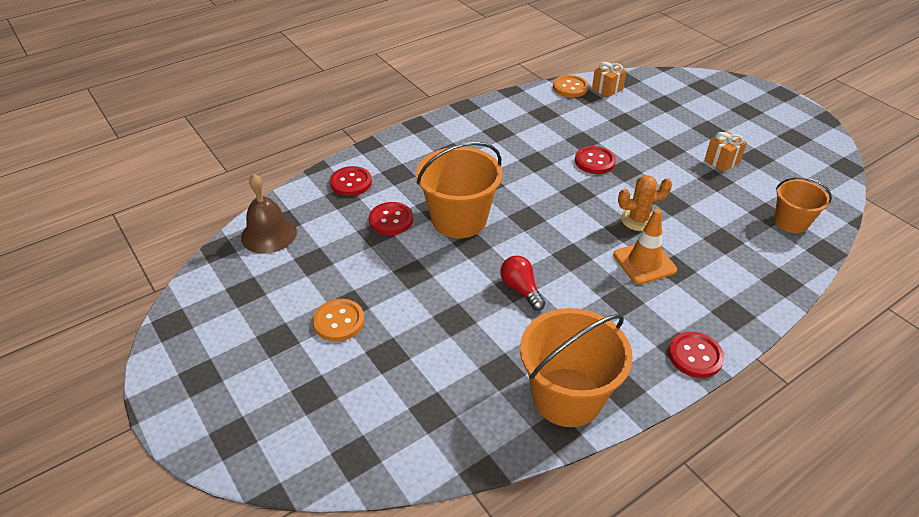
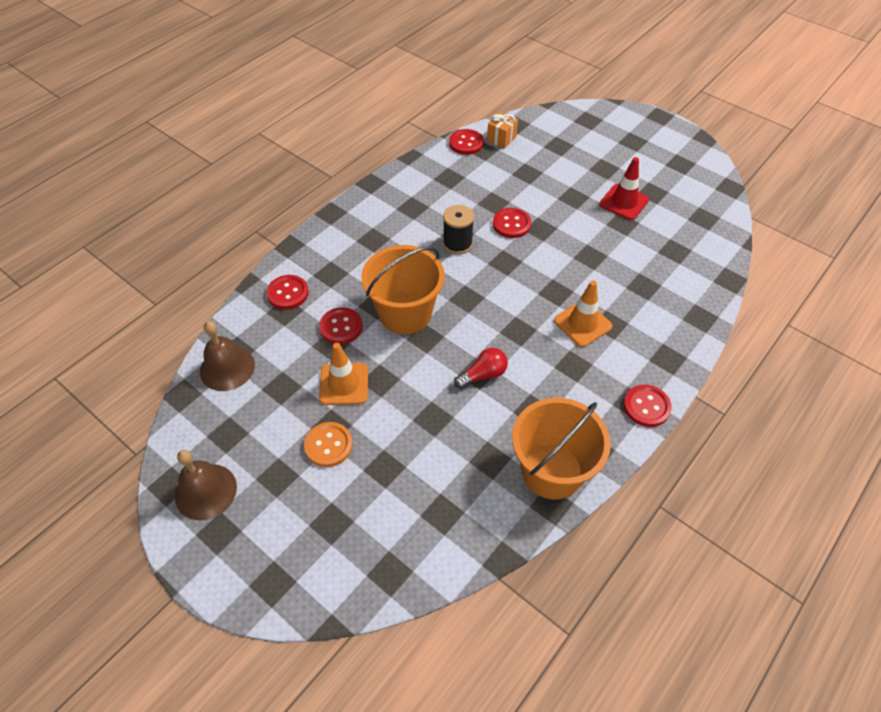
camera: 15 degrees left, 10 degrees up
(204, 337) = (206, 491): none -> brown bell
(375, 270) = (344, 384): none -> orange traffic cone
(521, 289) = (483, 375): red light bulb -> red light bulb turned 105 degrees clockwise
(533, 169) = (457, 244): none -> black spool
(570, 87) = (466, 143): orange button -> red button
(638, 220) = (566, 280): orange cactus -> none
(722, 161) = (624, 202): orange gift -> red traffic cone
(791, 222) = (695, 255): orange bucket -> none

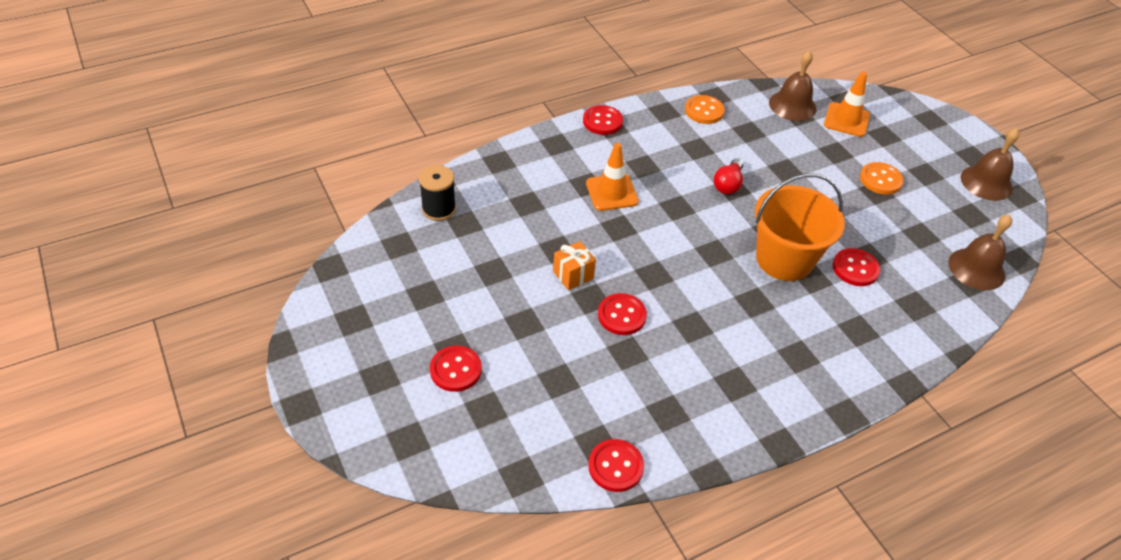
camera: 160 degrees left, 5 degrees down
(288, 293) = (911, 324): red button -> red button (456, 370)
(344, 384) = (860, 218): orange traffic cone -> orange traffic cone (846, 120)
(454, 529) = (792, 105): none -> brown bell
(457, 244) = (697, 314): black spool -> black spool (439, 209)
(483, 375) = (728, 184): red light bulb -> red light bulb turned 60 degrees counterclockwise
(501, 139) = (559, 454): orange gift -> orange gift (573, 275)
(552, 471) = (704, 111): orange bucket -> orange button
(624, 202) = (470, 294): red traffic cone -> none

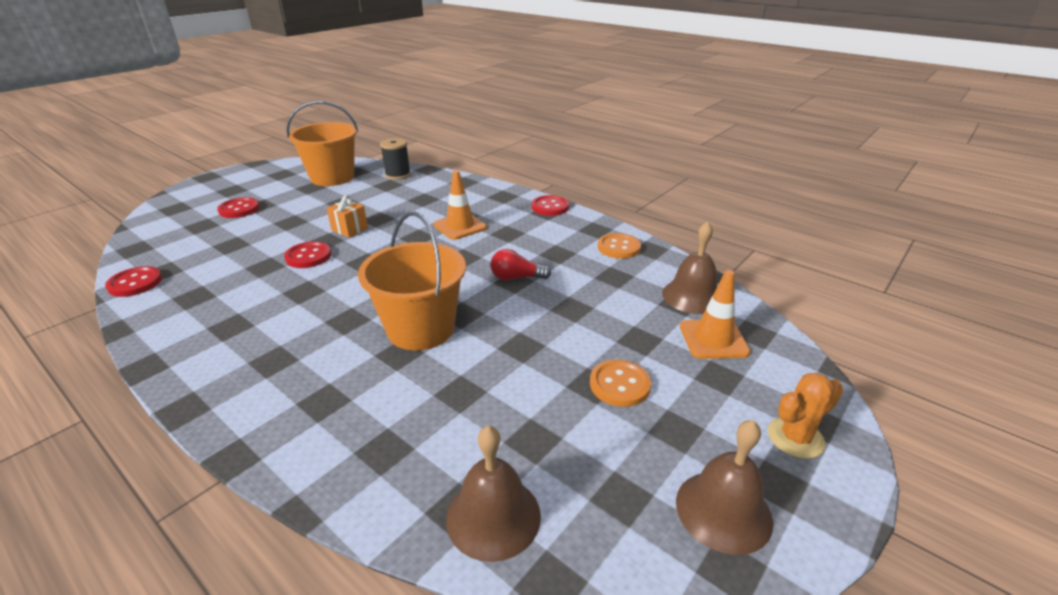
camera: 70 degrees right, 15 degrees down
(404, 269) = (332, 177): none -> orange bucket
(855, 268) = (431, 384): red button -> none
(942, 133) = (795, 438): none -> orange cactus

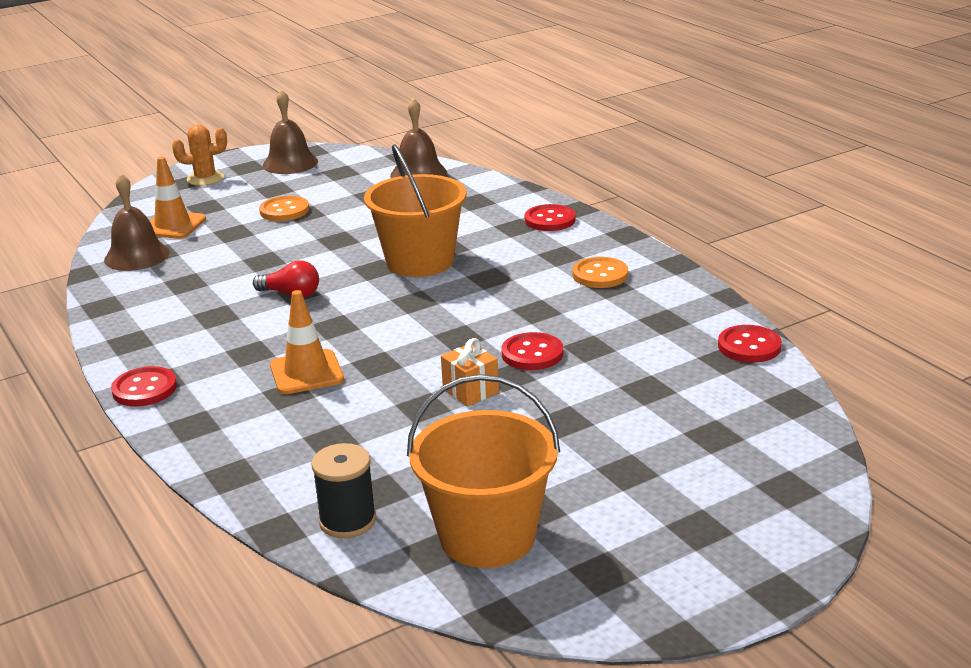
camera: 160 degrees left, 5 degrees down
(239, 209) = (661, 465): red button -> red button (550, 220)
(618, 247) = (135, 313): orange button -> orange button (600, 275)

